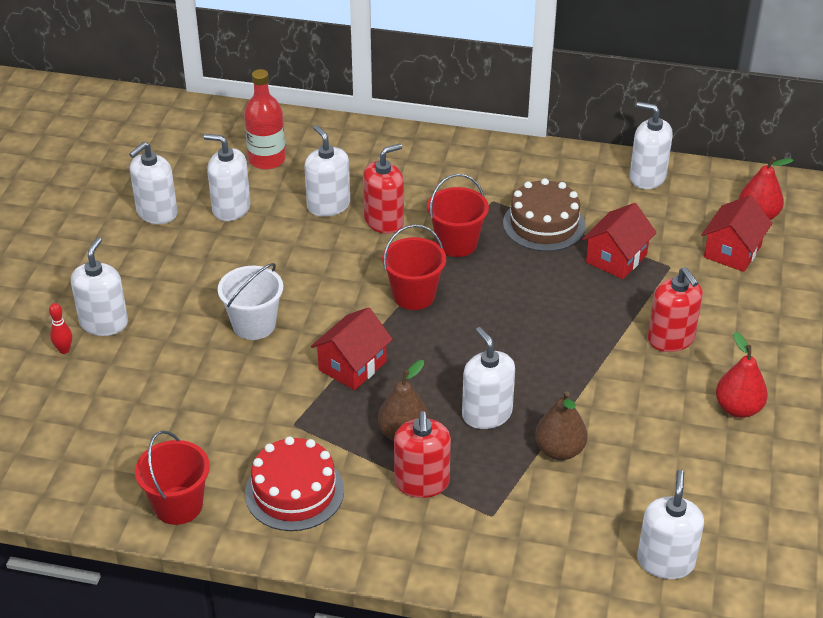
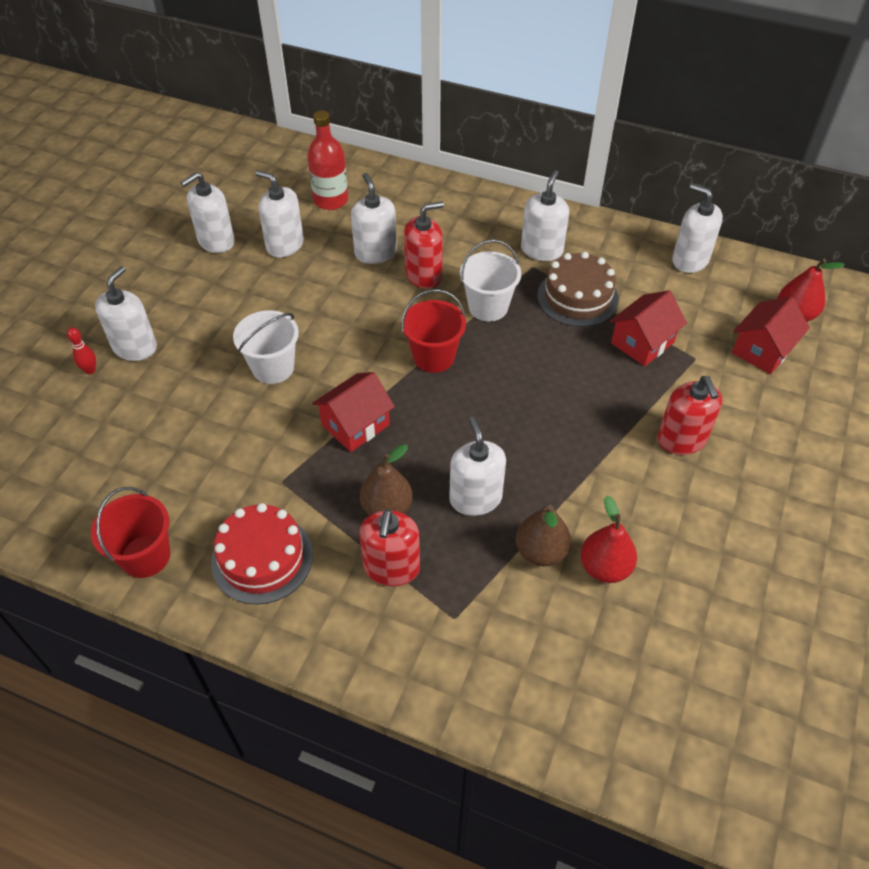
camera: 10 degrees right, 10 degrees up
(456, 243) = (488, 307): red bucket -> white bucket
(665, 561) = (627, 705): white soap dispenser -> white soap dispenser (542, 250)
(738, 408) = (738, 530): red pear -> red pear (605, 567)

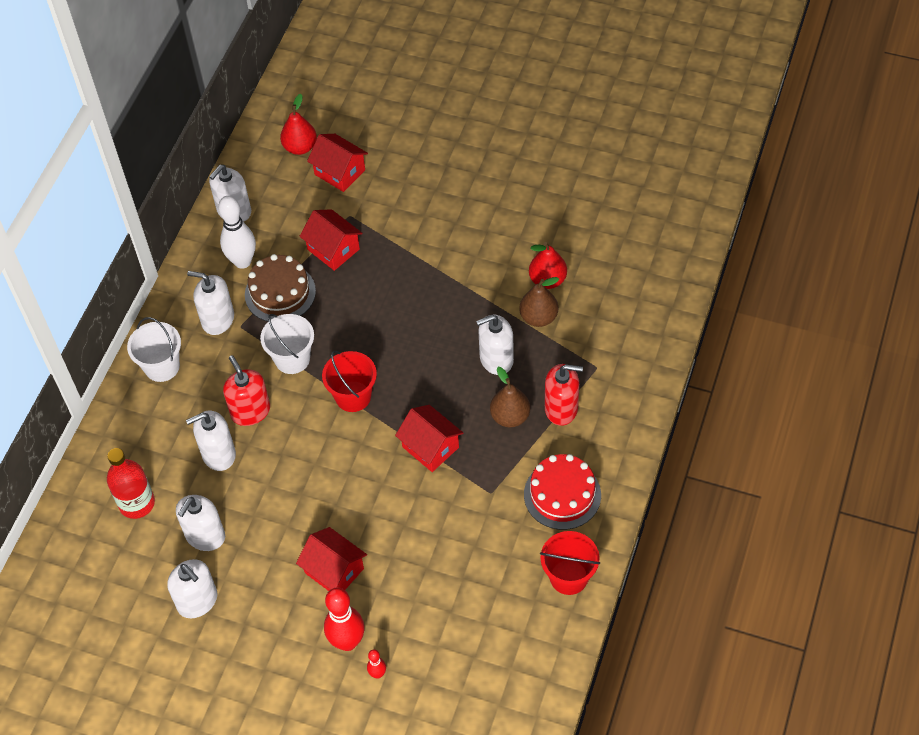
camera: 90 degrees left, 5 degrees up
(135, 347) = (347, 642): white soap dispenser -> red bowling pin
(219, 338) = (334, 571): none -> red house
(273, 368) = (369, 519): white bucket -> white bucket (162, 366)
(620, 267) = (242, 261): none -> white bowling pin
(681, 439) = (432, 230): red soap dispenser -> none

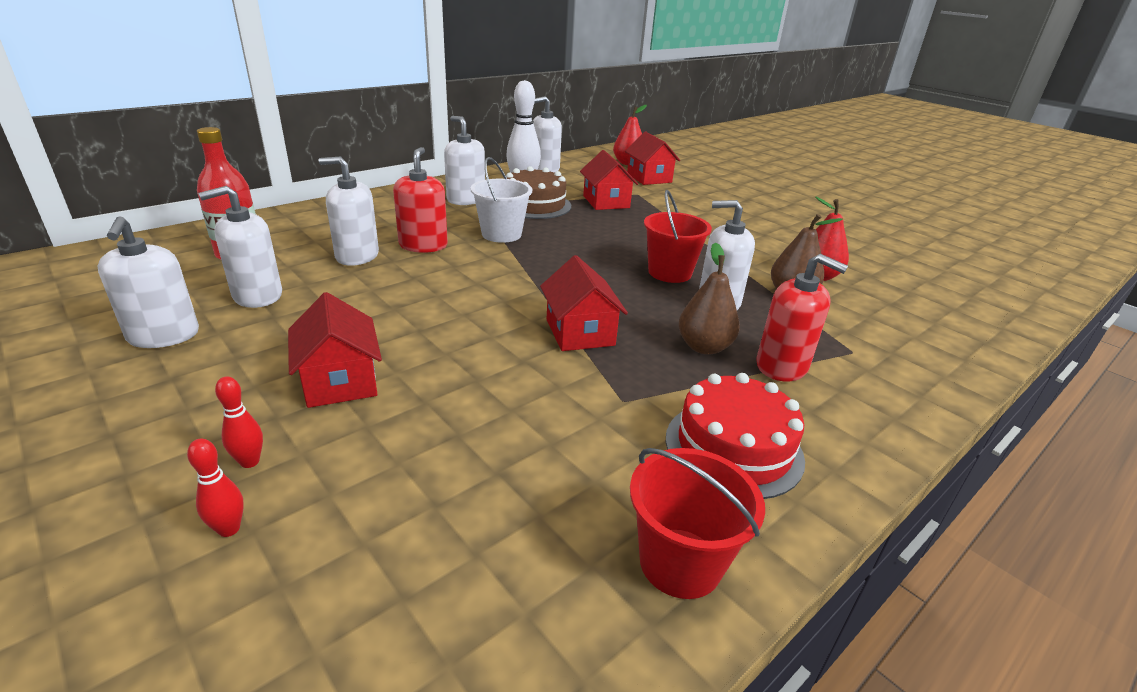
camera: 25 degrees right, 25 degrees down
(162, 366) = (387, 203): white bucket -> none
(347, 642) = (250, 462): red bowling pin -> red bowling pin, size x0.48
(353, 396) = (532, 271): red bucket -> red bucket (669, 272)

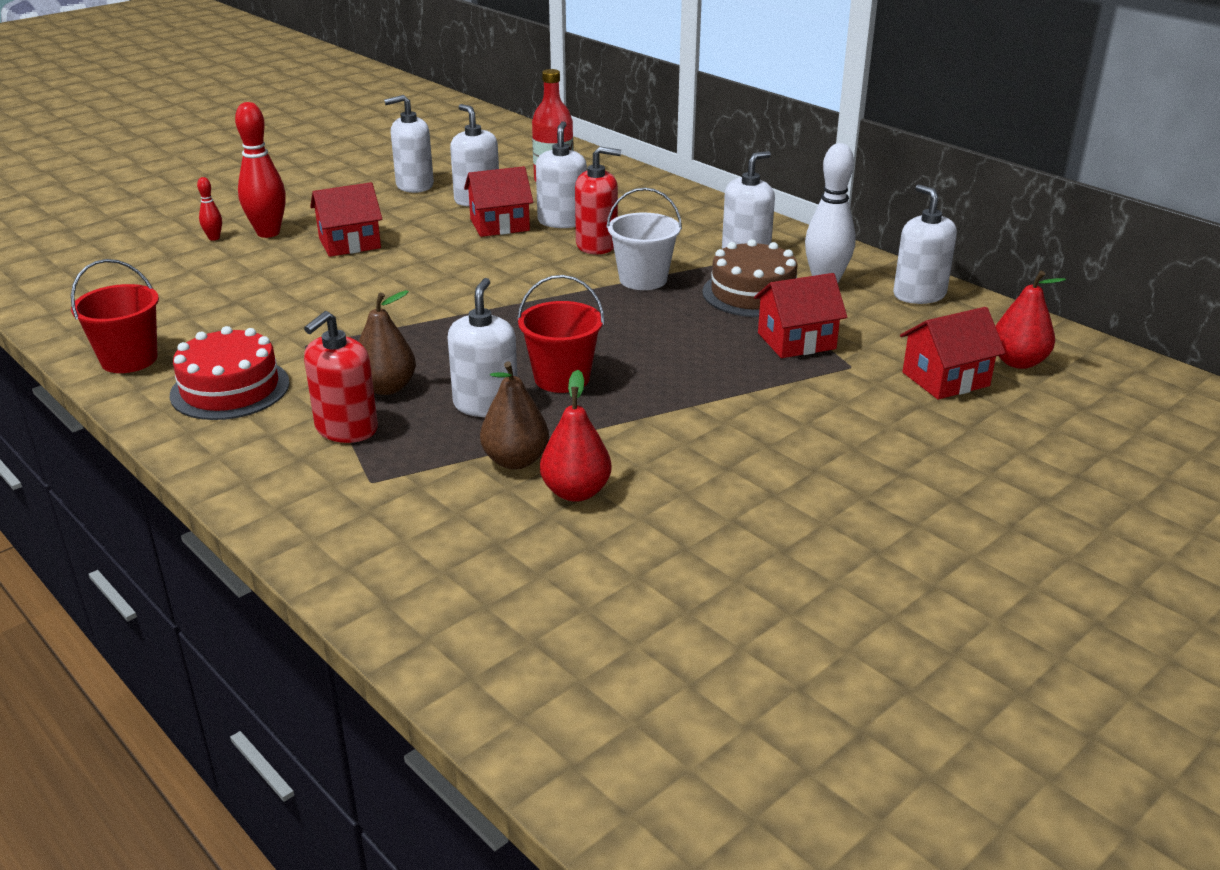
camera: 90 degrees right, 0 degrees up
(250, 462) = (268, 233): red bowling pin -> red bowling pin, size x2.09
(580, 332) = (417, 326): red house -> red house (499, 225)

